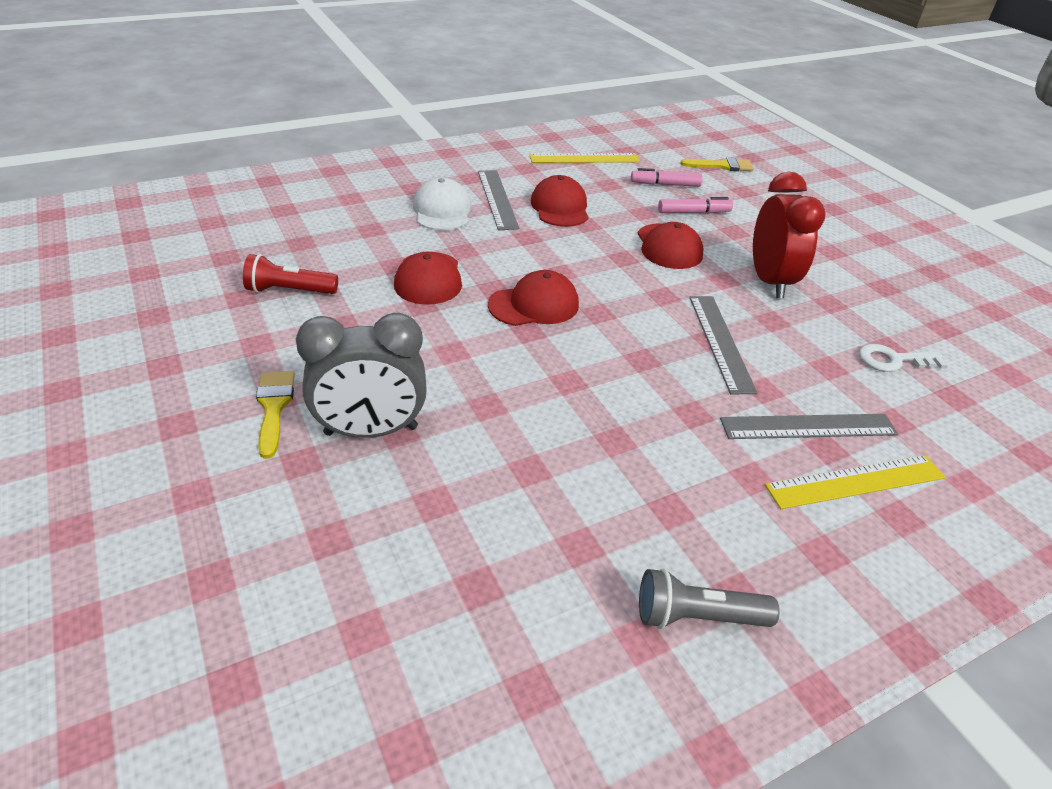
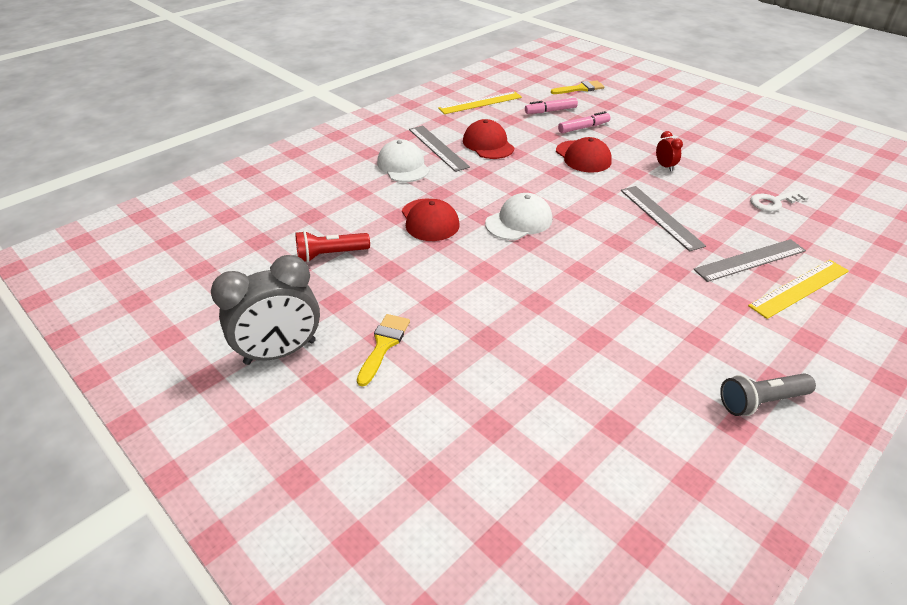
camera: 15 degrees left, 0 degrees up
(274, 407) = (384, 345): yellow brush -> yellow brush turned 45 degrees clockwise
(371, 431) = (467, 342): grey clock -> grey clock (280, 352)
(534, 305) = (519, 221): red cap -> white cap
(769, 281) = (664, 166): red clock -> red clock, size x0.45

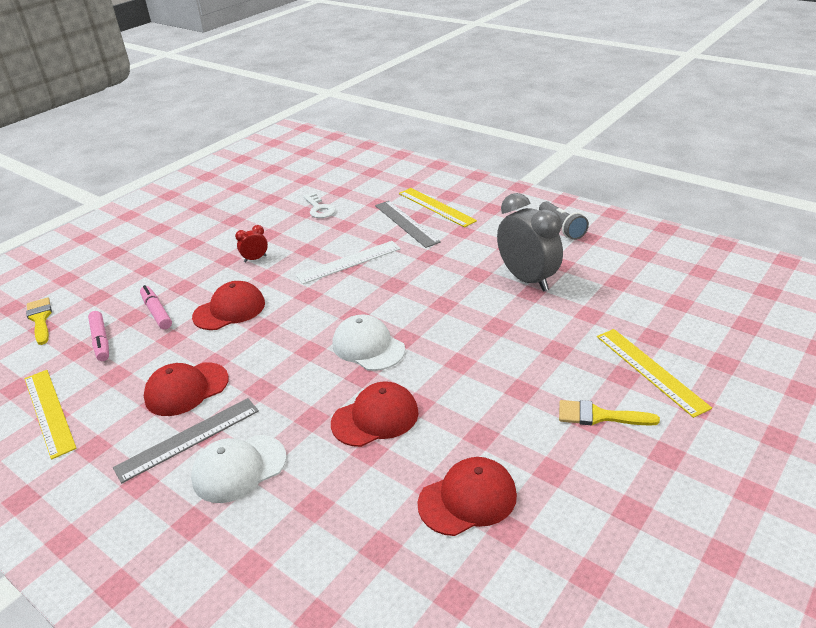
camera: 95 degrees left, 5 degrees down
(280, 352) = (651, 497): grey clock -> grey clock (527, 279)
(330, 255) = (467, 499): red flashlight -> red cap
(435, 403) = (650, 370): none -> yellow ruler
(660, 217) = (349, 262): grey ruler -> white ruler

